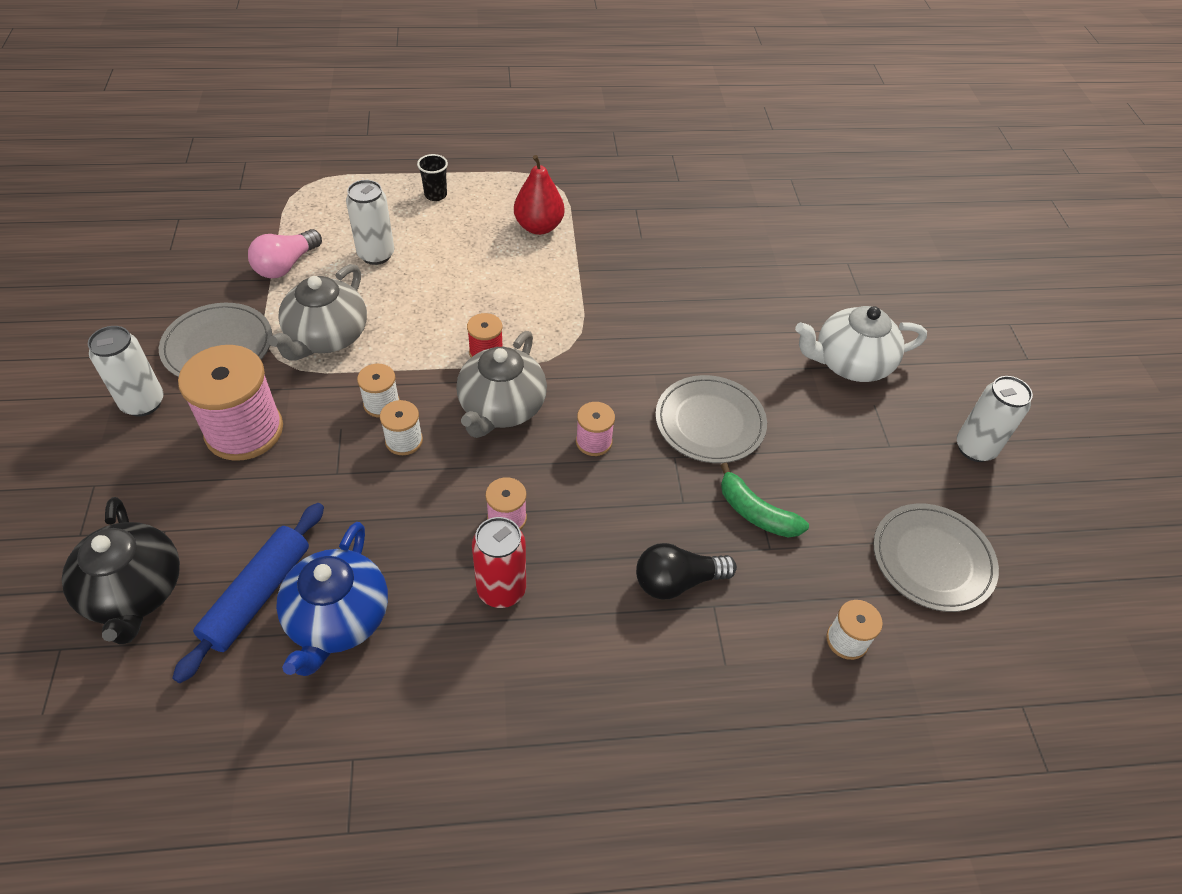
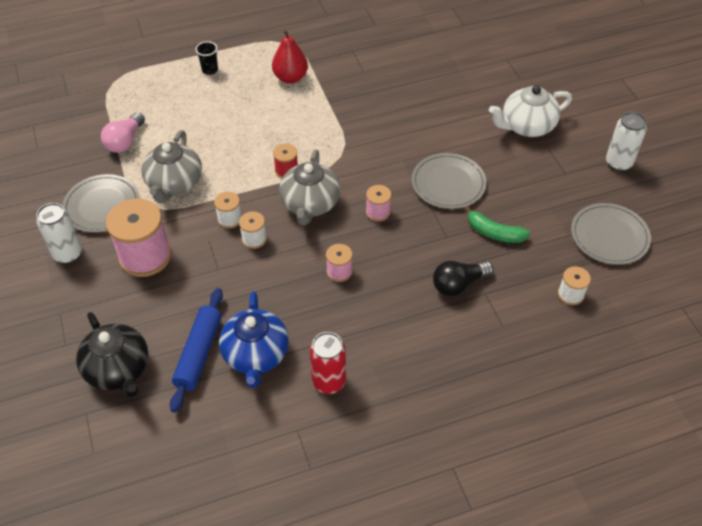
camera: 10 degrees left, 0 degrees up
(376, 254) = (185, 121): white can -> none
(501, 590) = (351, 314): red can -> red can (329, 382)

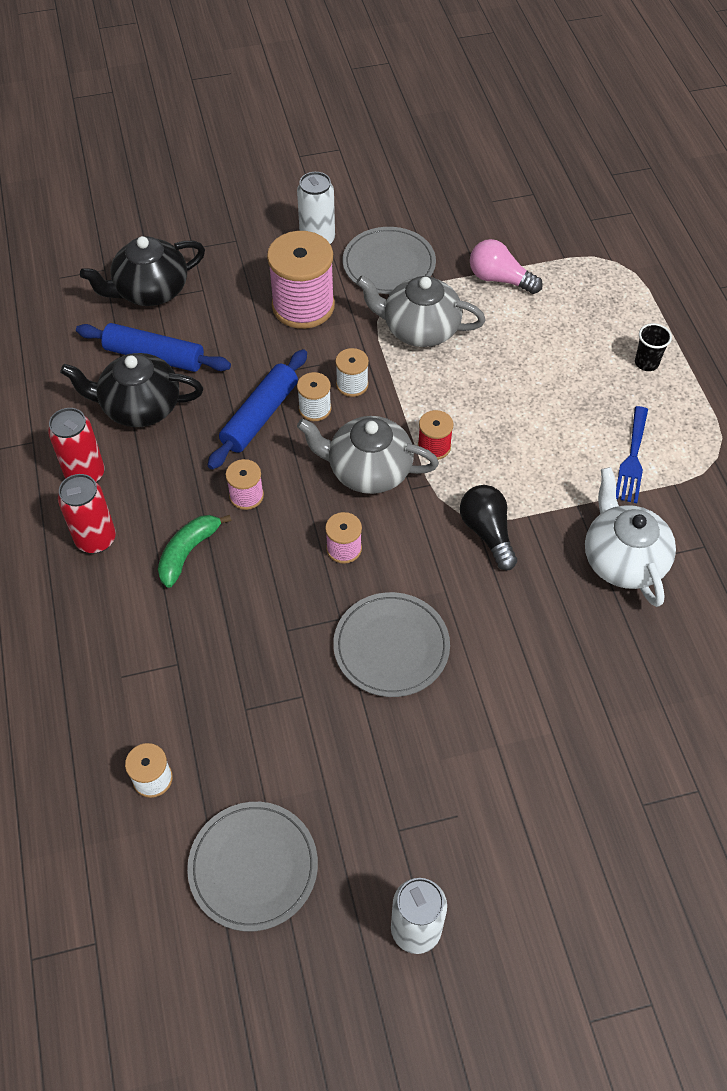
camera: 95 degrees right, 5 degrees up
(256, 355) = (139, 407): blue teapot -> black teapot
(263, 272) = (260, 416): none -> blue rolling pin
(290, 78) = (632, 459): red pear -> blue fork
(391, 362) = (96, 539): none -> red can
(458, 284) = (199, 632): black light bulb -> black light bulb (487, 532)
(494, 233) = (284, 694): green banana -> green banana (188, 552)
(526, 126) = (515, 789): white teapot -> white teapot (622, 559)

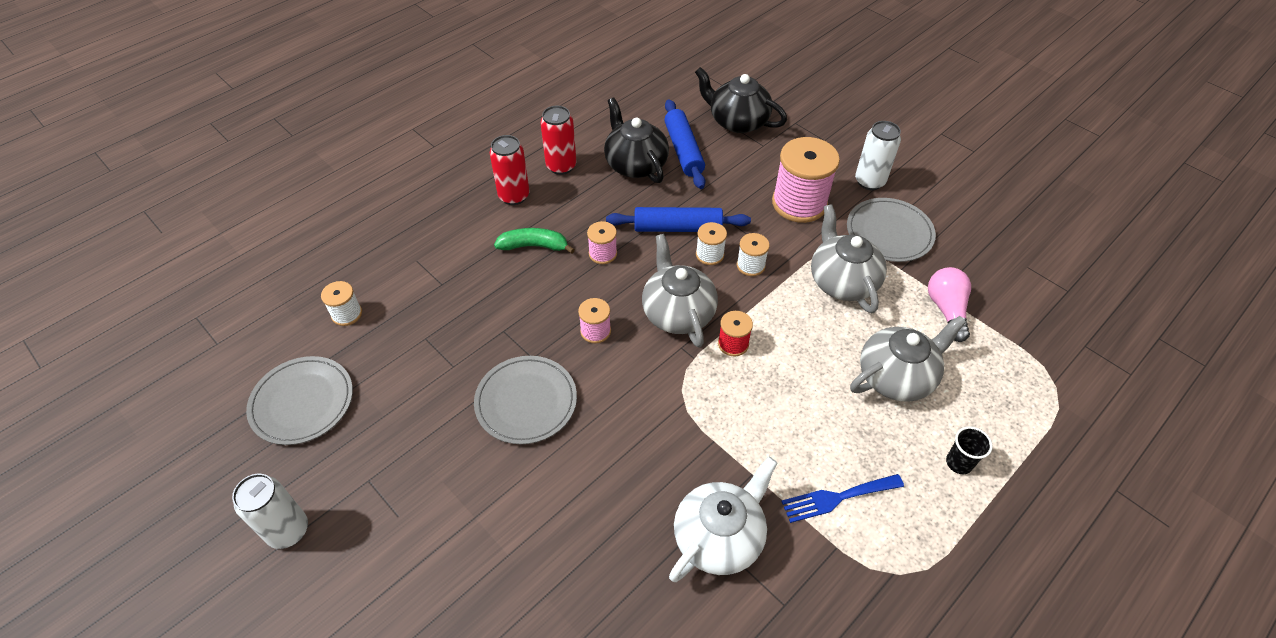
camera: 60 degrees right, 5 degrees down
(487, 532) = (675, 418): black light bulb -> none
(544, 352) = (896, 376): none -> grey teapot

